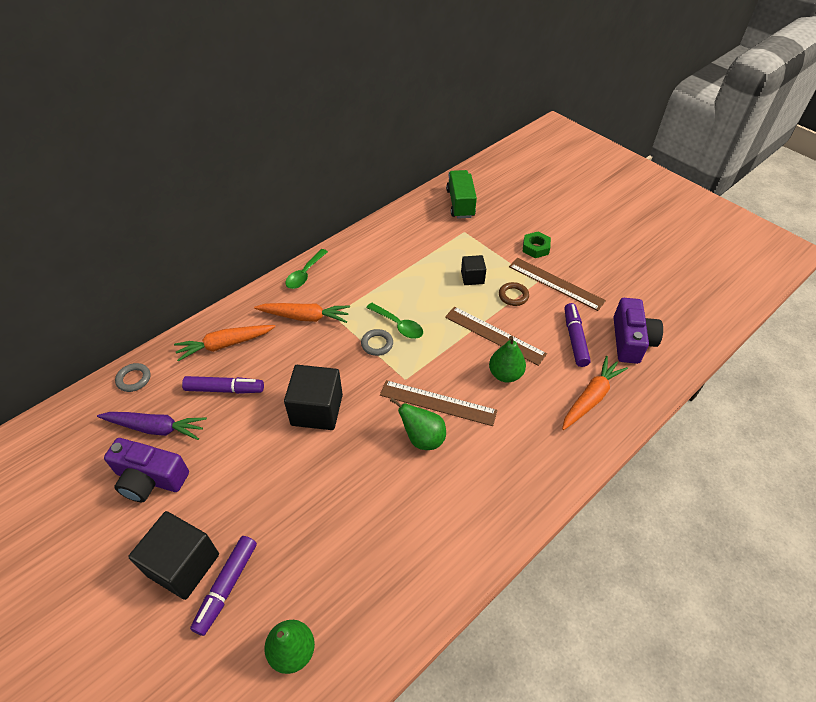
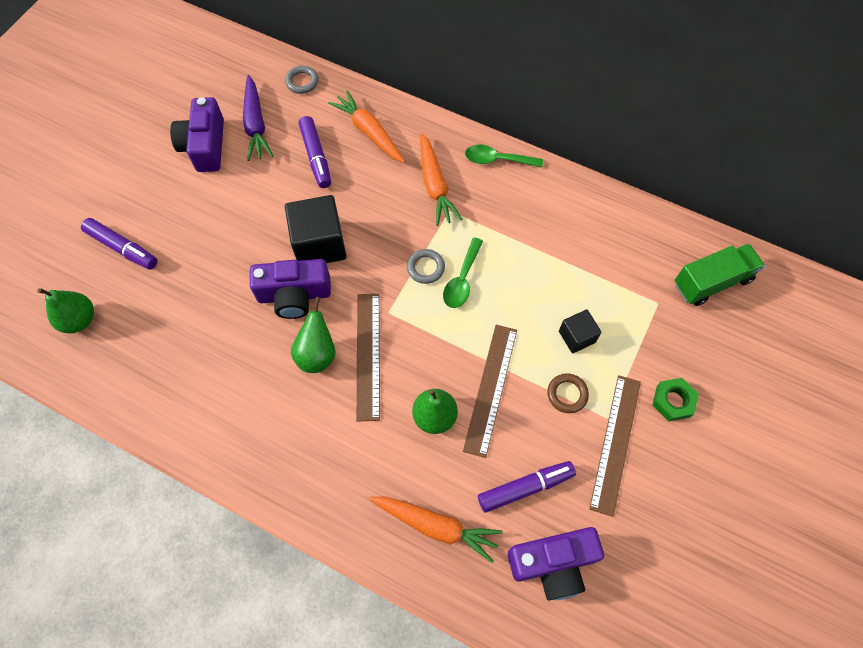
camera: 70 degrees right, 15 degrees up
(183, 565) = (134, 208): black cube -> none
(226, 587) = (122, 248): purple marker -> purple marker turned 150 degrees counterclockwise
(358, 441) = (294, 295): none -> purple camera

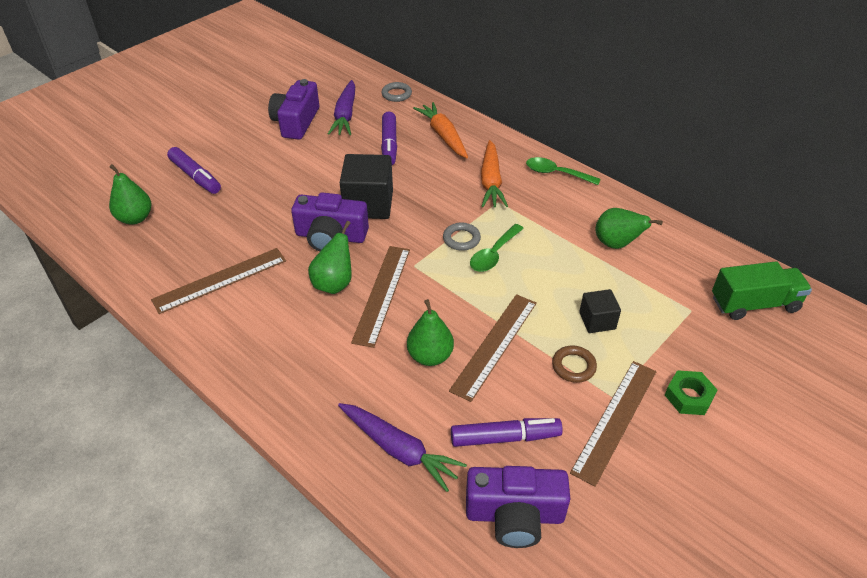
camera: 15 degrees right, 20 degrees down
(201, 378) = (220, 280): none -> brown ruler
(436, 526) = (399, 450): orange carrot -> purple carrot
(575, 239) = (616, 244): none -> green pear

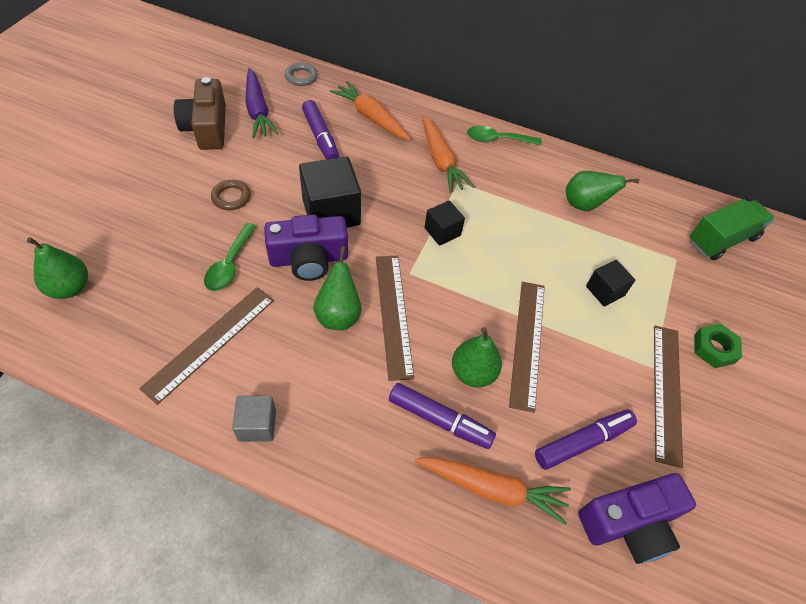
camera: 25 degrees left, 10 degrees up
(195, 176) = (120, 218): purple marker -> purple marker (440, 420)
(226, 348) = (257, 425): none -> grey cube
(296, 122) = (207, 128): purple camera -> brown camera
(399, 450) = (492, 489): purple carrot -> orange carrot
(461, 239) = (442, 232): grey ring -> black cube
(494, 254) = (481, 242): green spoon -> green spoon (230, 264)
(573, 366) = (607, 345): brown ring -> brown ring (231, 197)

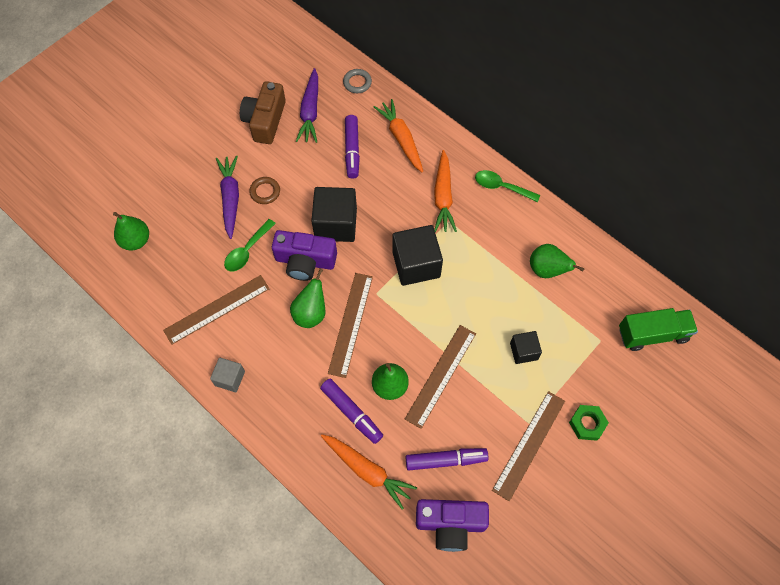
camera: 25 degrees right, 10 degrees up
(189, 213) = (230, 198): none -> purple carrot
(442, 232) = (416, 264): black cube -> black cube, size x1.81

